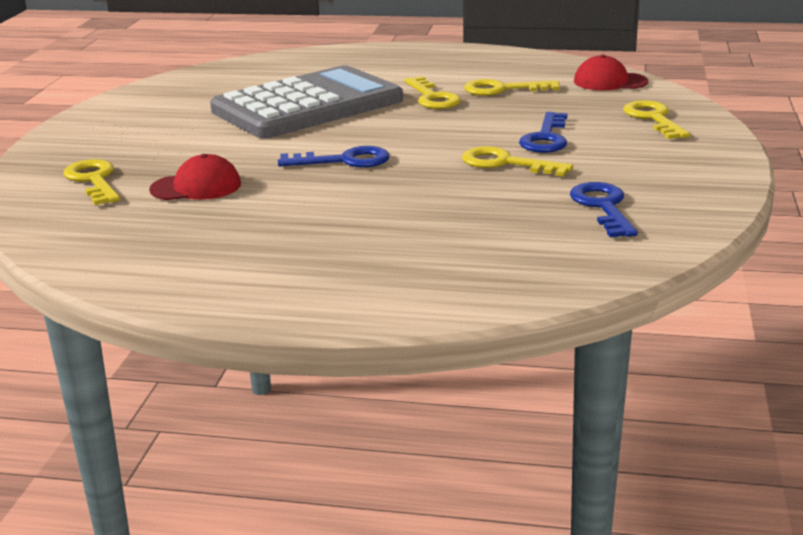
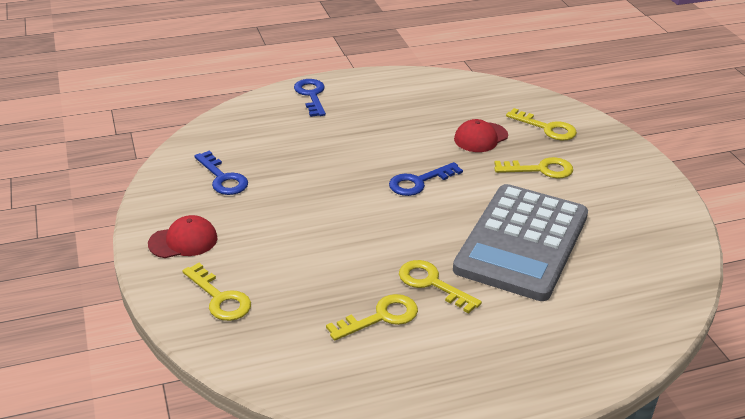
camera: 150 degrees right, 10 degrees up
(505, 163) = (308, 206): yellow key -> yellow key (540, 169)
(546, 138) = (296, 244): blue key -> blue key (311, 95)
(610, 81) = (285, 364): red cap -> red cap (183, 241)

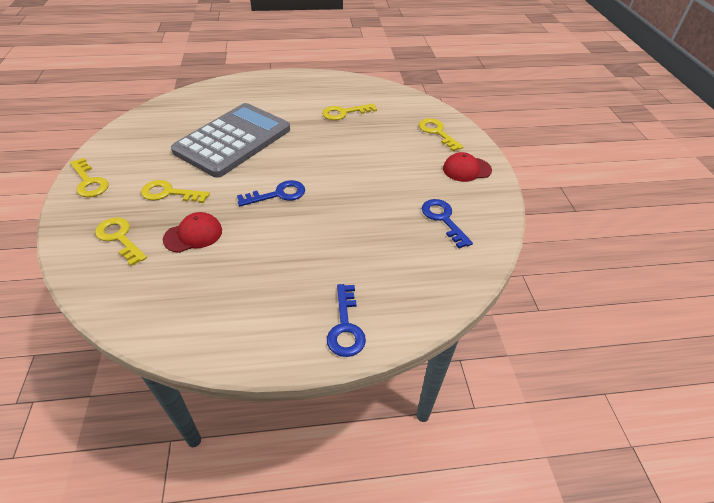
camera: 170 degrees left, 10 degrees up
(432, 283) = (306, 125): yellow key -> yellow key (89, 182)

